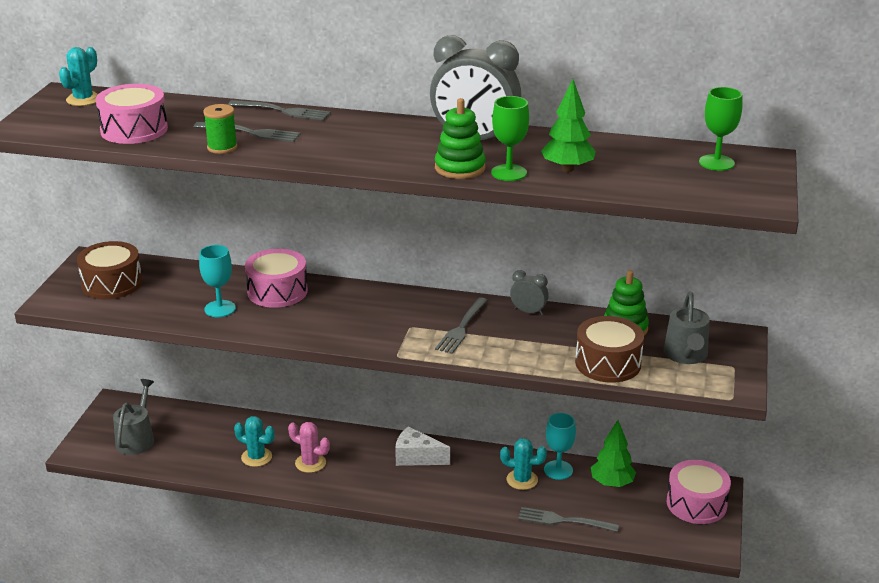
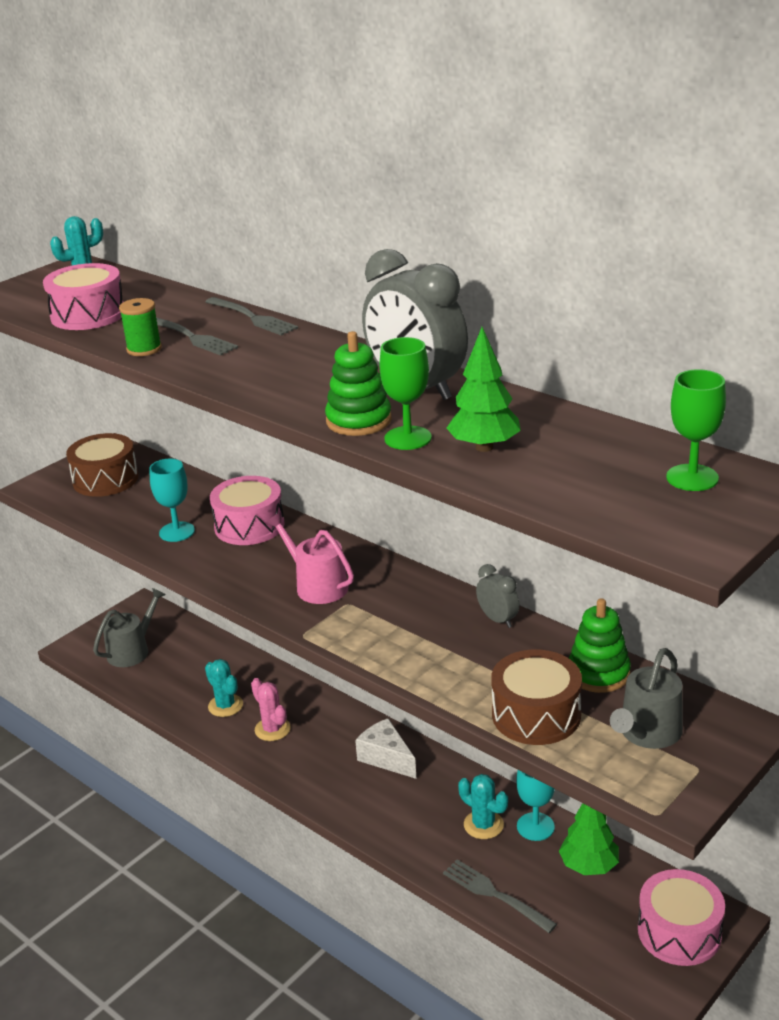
camera: 30 degrees right, 0 degrees up
(375, 320) = (317, 586): none -> pink watering can
(462, 328) = (403, 620): grey fork -> none

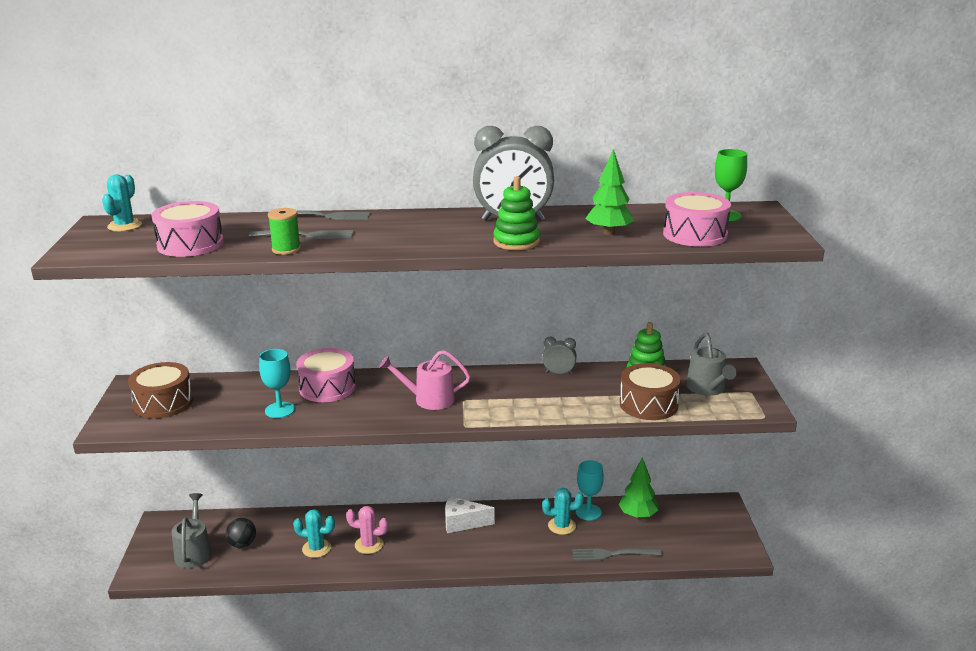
camera: 45 degrees left, 5 degrees down
(174, 665) = (242, 544): none -> black ball
(408, 438) = (561, 241): green goblet -> none
(679, 932) = (713, 520): pink drum -> pink drum (695, 234)

